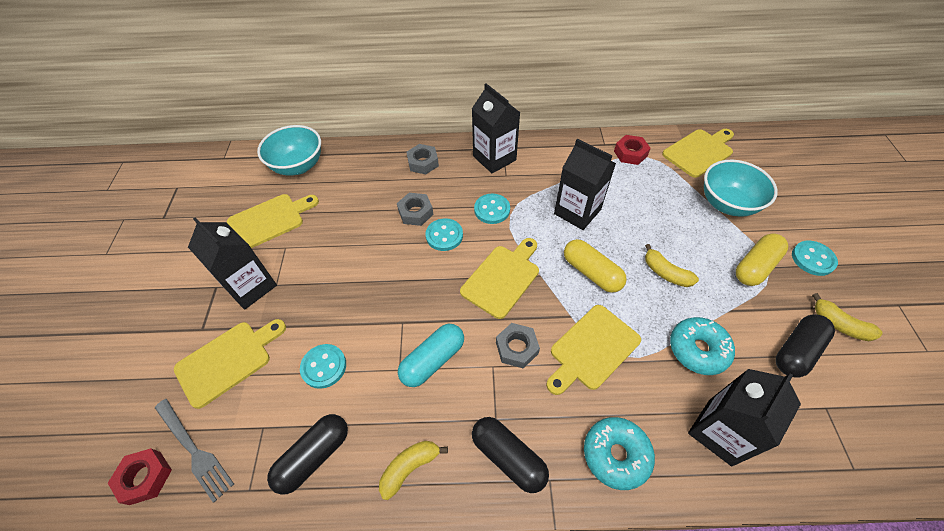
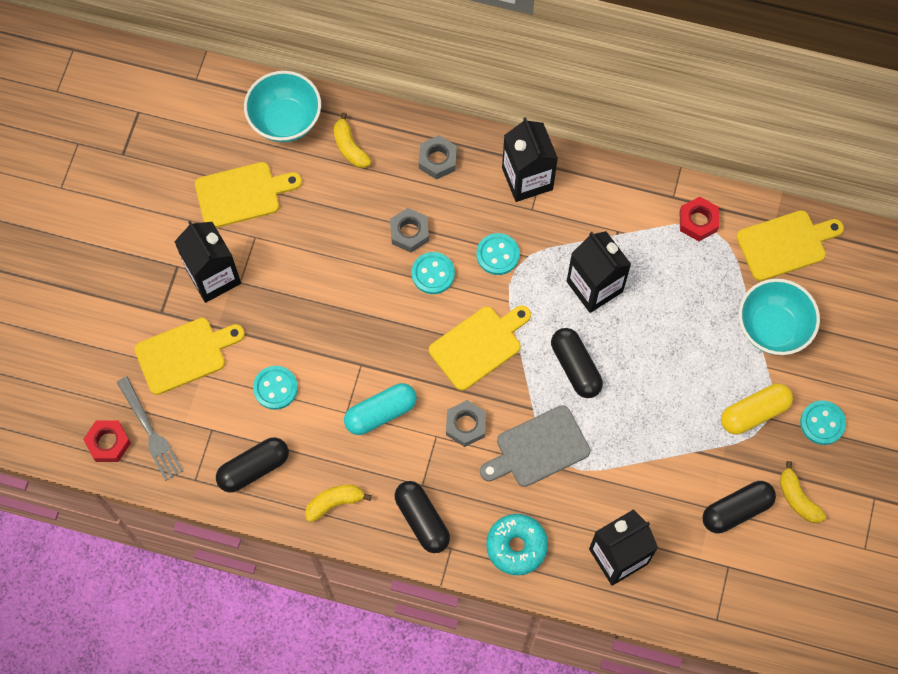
camera: 15 degrees right, 15 degrees up
(591, 272) = (575, 367): yellow capsule -> black capsule
(592, 349) = (538, 448): yellow cutting board -> grey cutting board
(665, 273) = (654, 391): yellow banana -> yellow banana (350, 147)
(697, 349) = (641, 480): turquoise donut -> none

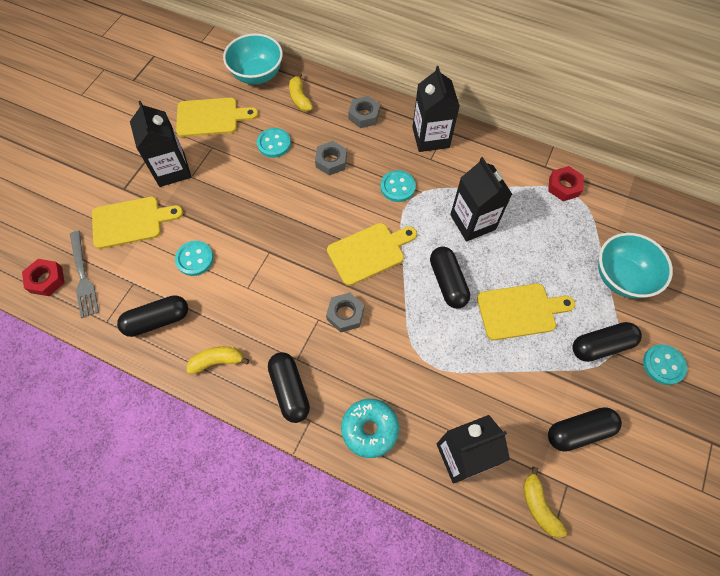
camera: 10 degrees right, 5 degrees down
(381, 413) = (276, 293): turquoise capsule -> none
(433, 274) = (343, 193): turquoise button -> turquoise button (274, 144)
(538, 448) = (404, 344): grey cutting board -> none
(754, 413) = (601, 345): yellow capsule -> black capsule
(785, 244) = (635, 214): yellow cutting board -> yellow cutting board (520, 311)
(797, 498) = (638, 430): yellow banana -> yellow banana (539, 506)

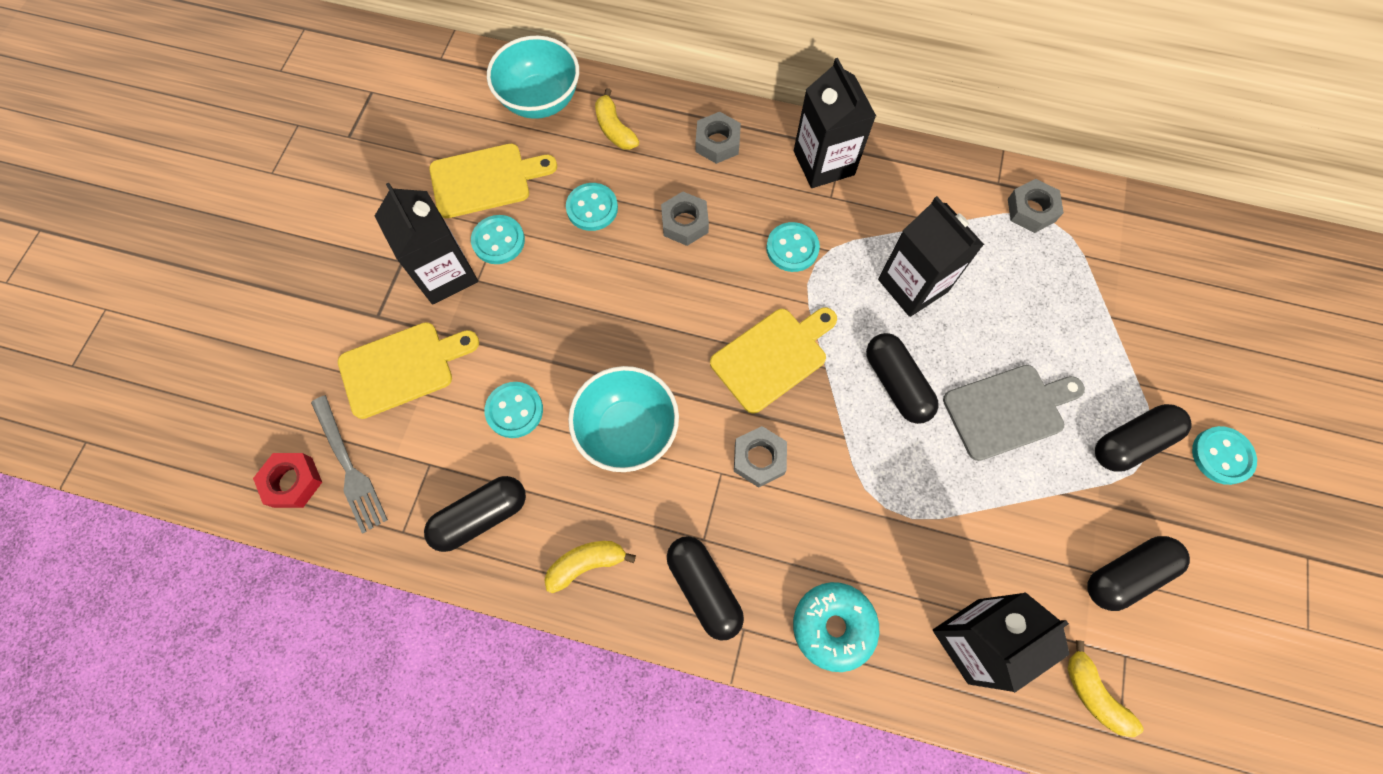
camera: 10 degrees left, 5 degrees up
(210, 155) = (498, 241): none -> turquoise button
(520, 311) = (1008, 410): yellow cutting board -> grey cutting board
(564, 187) = (1031, 210): red nut -> grey nut
(621, 277) = (1139, 335): turquoise bowl -> turquoise bowl (627, 431)

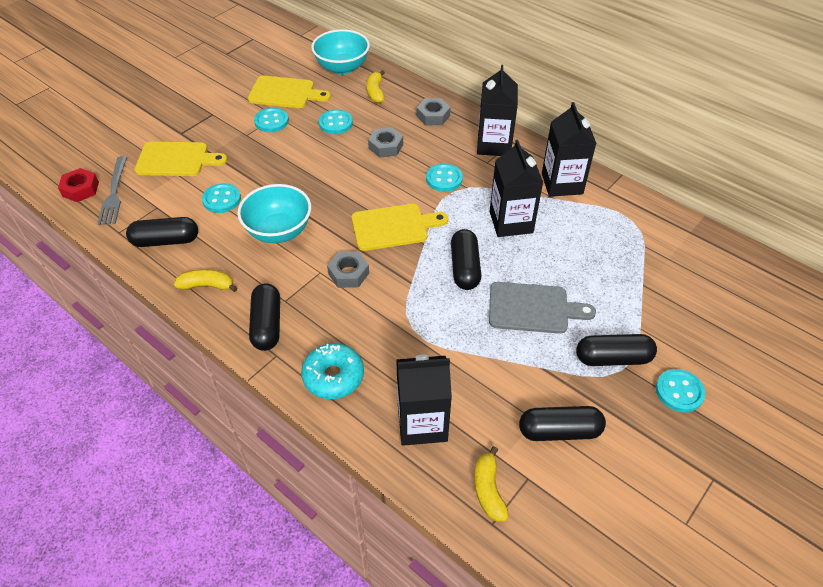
camera: 25 degrees right, 20 degrees down
(445, 274) = (231, 126): black carton -> black carton (562, 183)
(1031, 210) = (621, 210): grey nut -> none

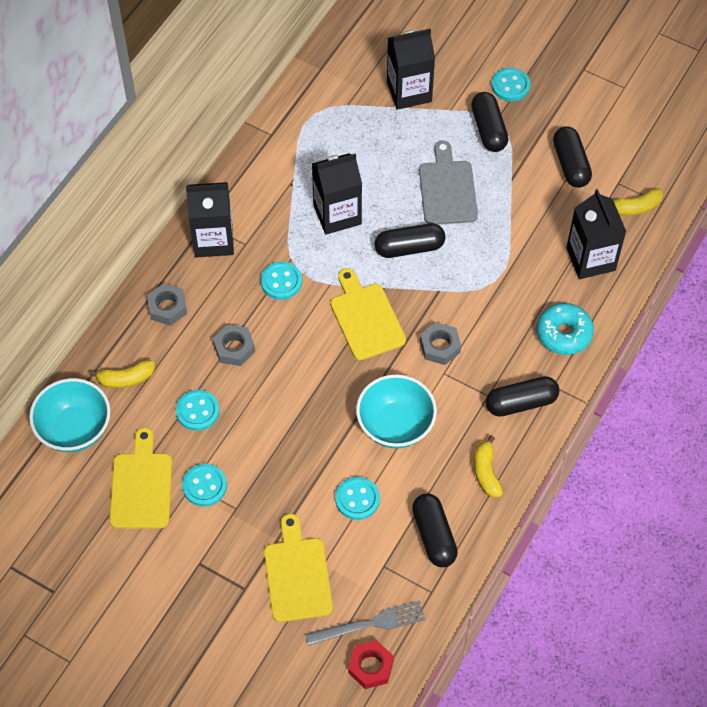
camera: 100 degrees left, 10 degrees up
(562, 183) = (269, 173): black carton -> black carton (409, 92)

